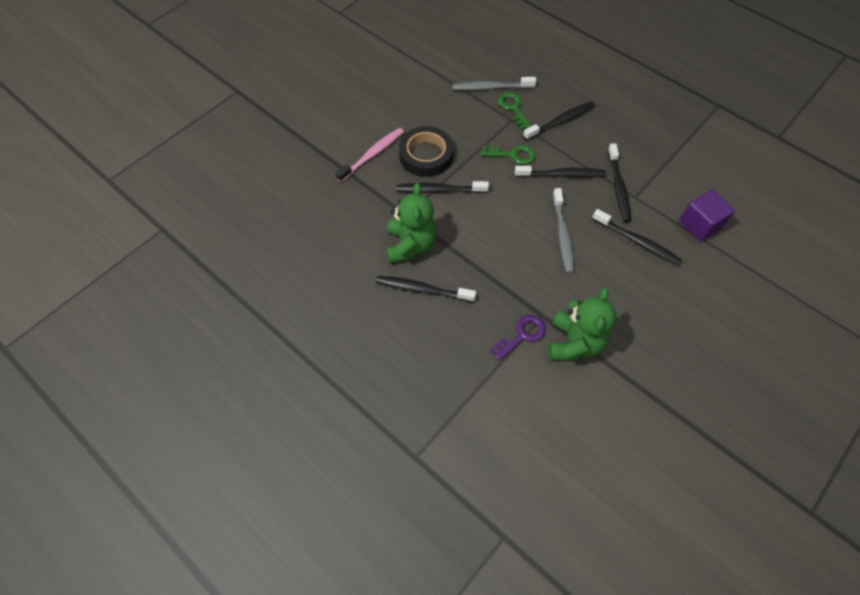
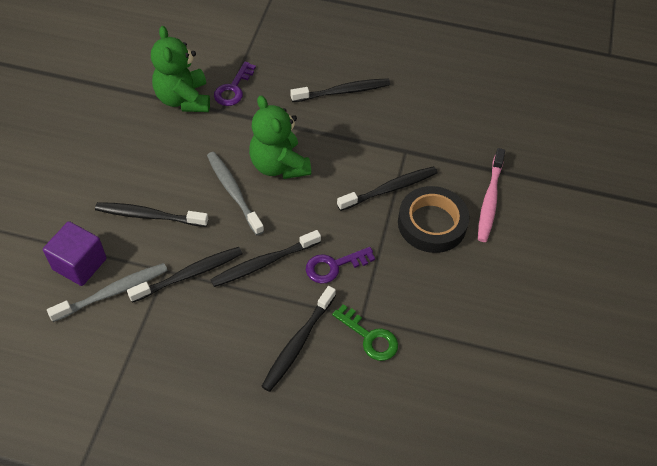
camera: 150 degrees right, 5 degrees down
(410, 245) = (380, 124): green teddy bear -> green teddy bear (279, 165)
(491, 87) = (417, 359): grey toothbrush -> grey toothbrush (113, 292)
(513, 155) = (334, 266): green key -> purple key
(618, 187) = (189, 274): black toothbrush -> black toothbrush turned 90 degrees clockwise

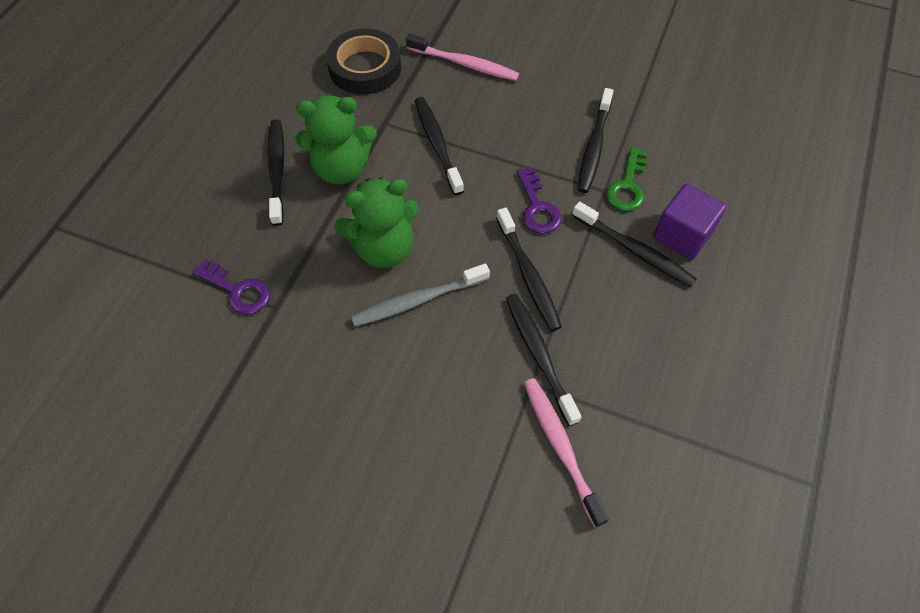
camera: 80 degrees left, 5 degrees up
(79, 264) = (514, 492): purple cube -> purple cube (682, 235)
(113, 292) = (561, 447): grey toothbrush -> pink toothbrush
(149, 216) = (443, 402): black toothbrush -> black toothbrush (594, 147)
(183, 99) = (241, 354): green teddy bear -> green teddy bear (341, 168)
(370, 337) = (627, 186): green key -> green key turned 150 degrees clockwise
(432, 223) = (489, 115): black tape -> black tape (365, 67)

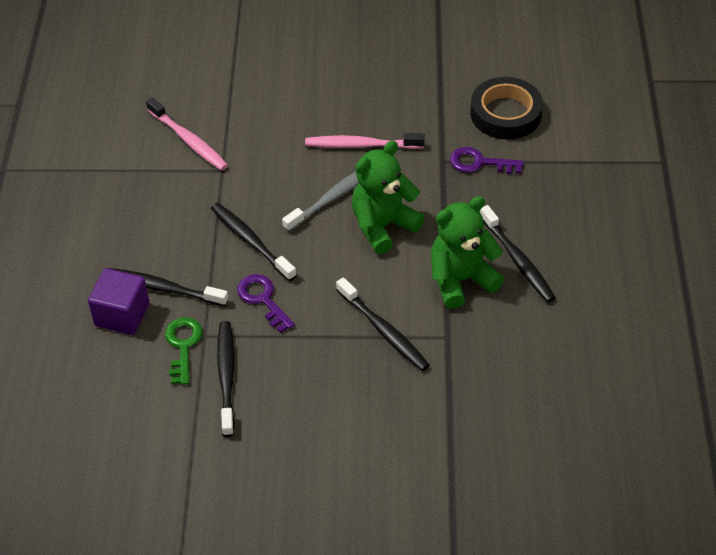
camera: 160 degrees right, 10 degrees down
(365, 67) = (505, 392): black tape -> black tape (505, 114)
(464, 64) = (400, 432): pink toothbrush -> pink toothbrush (361, 145)
(539, 355) = (222, 188): black toothbrush -> none

